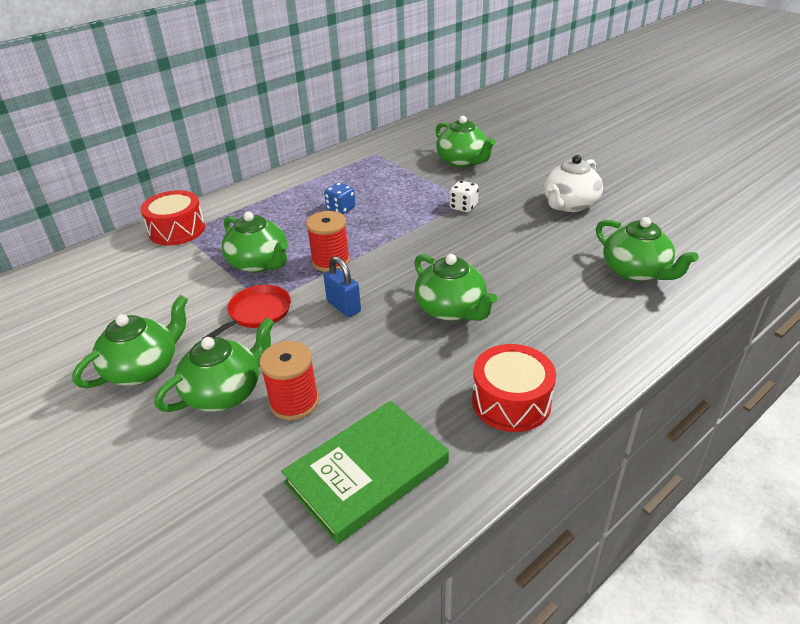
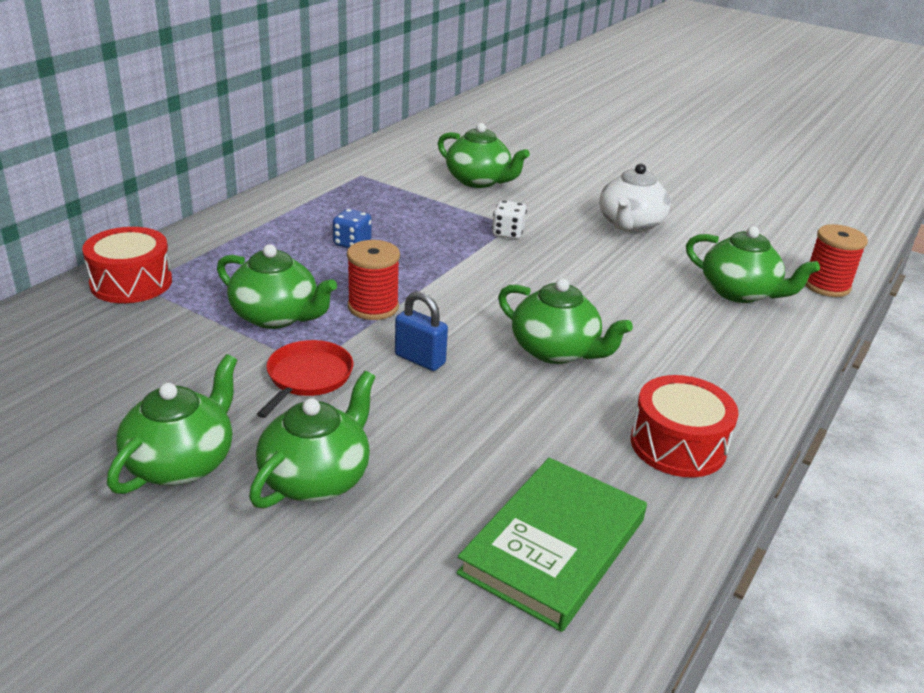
camera: 20 degrees left, 5 degrees down
(294, 402) = (417, 478): red spool -> red spool (826, 285)

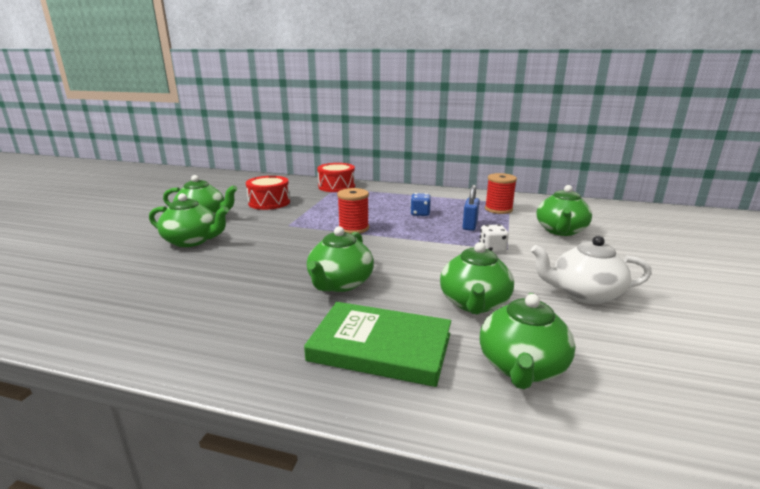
camera: 75 degrees right, 10 degrees down
(276, 316) = (327, 212): green teapot -> green teapot (474, 303)
(307, 377) = (275, 226): red pan -> none
(420, 359) = (305, 246): blue padlock -> blue padlock (470, 226)
(553, 546) = (125, 305): green book -> green book (380, 347)
(678, 445) = (233, 343): red drum -> red drum (269, 202)
(826, 285) = (627, 446): red spool -> red spool (498, 209)

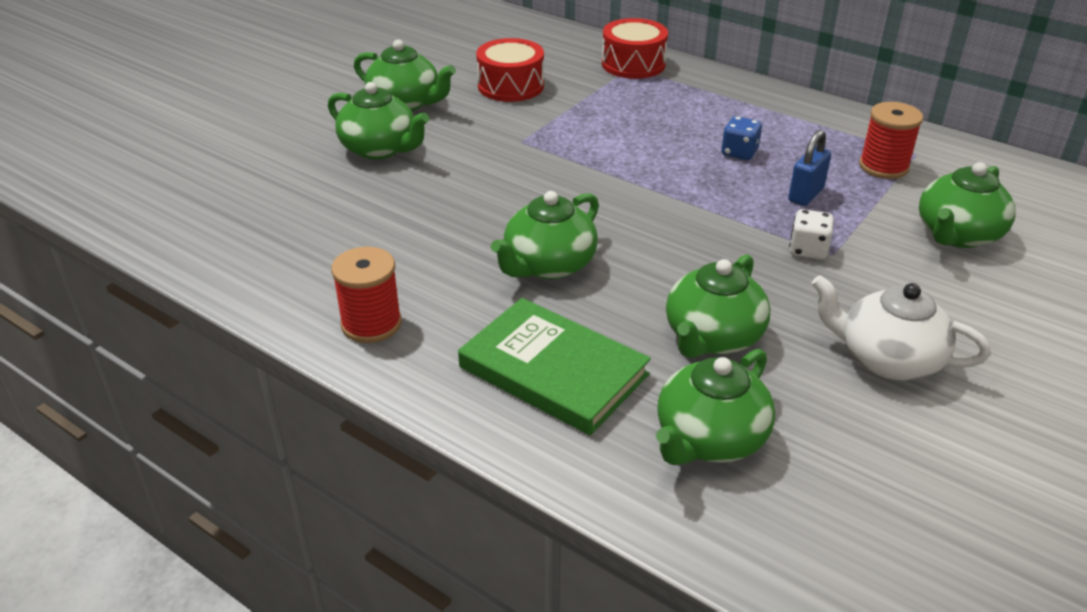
camera: 20 degrees right, 15 degrees up
(353, 228) = (615, 166): red spool -> red spool (371, 324)

